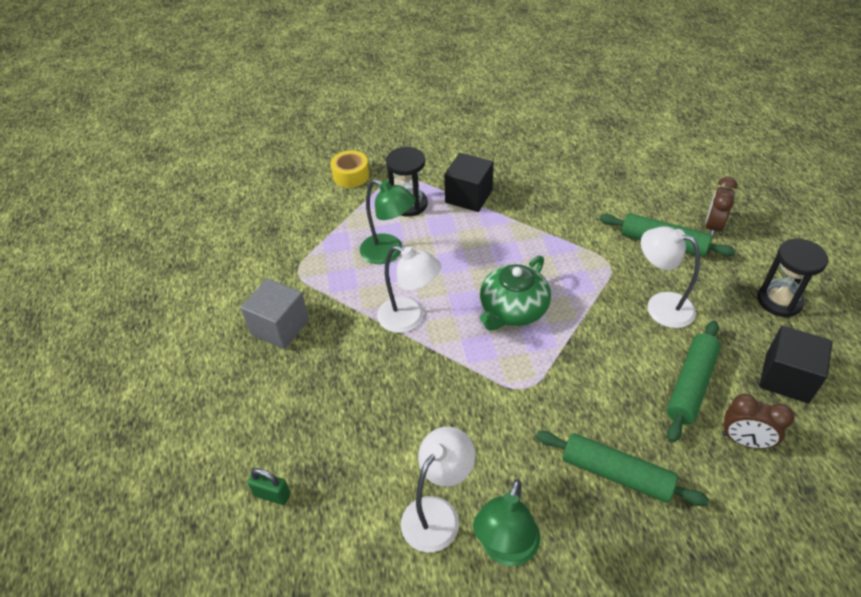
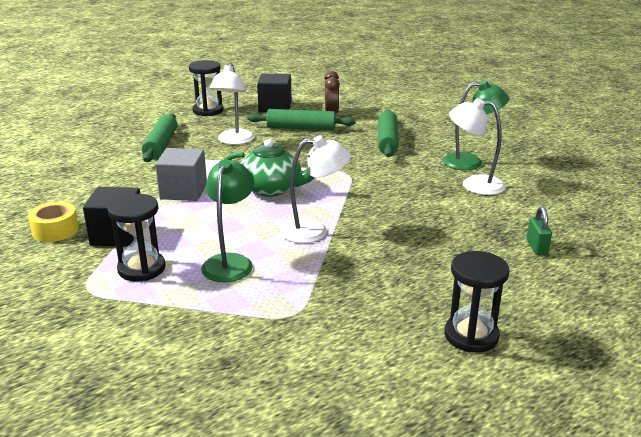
camera: 115 degrees left, 20 degrees down
(198, 366) = (471, 336): none -> black hourglass
(280, 327) = (378, 299): grey cube -> grey cube (183, 191)
(351, 175) = (88, 328): yellow tape -> yellow tape (55, 230)
(409, 319) = (314, 230): white lamp -> white lamp turned 75 degrees clockwise
(713, 227) = (135, 131): brown clock -> none

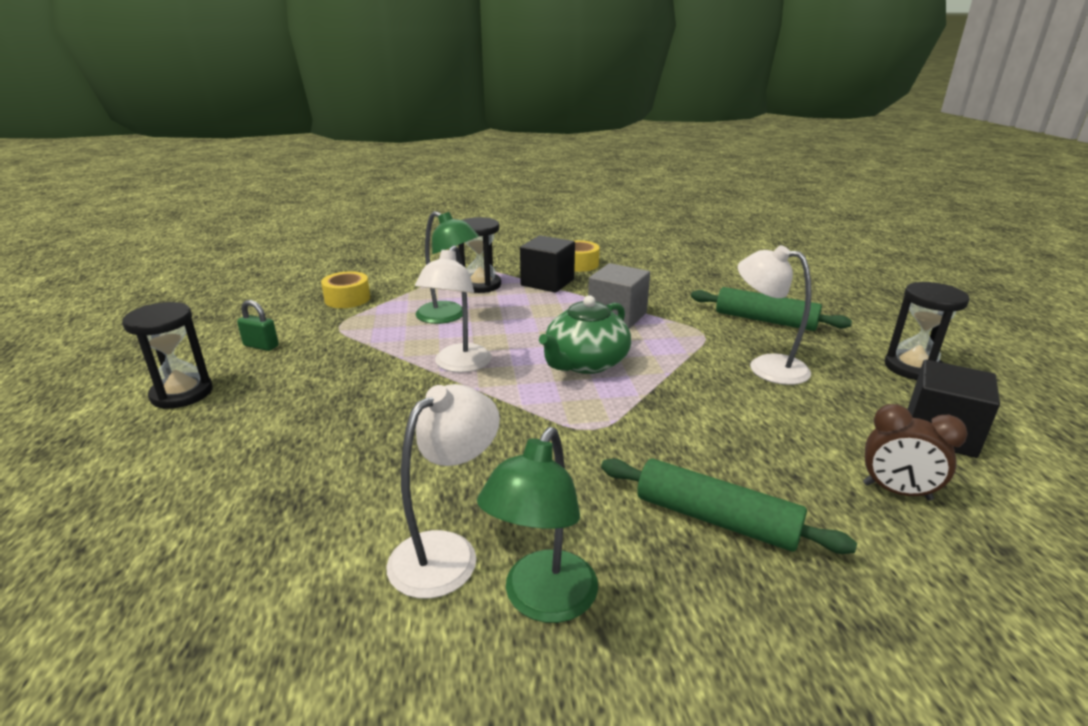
camera: 115 degrees right, 0 degrees up
(224, 340) = (347, 299): none -> yellow tape
(301, 128) = (813, 435): green rolling pin -> none
(537, 247) = (213, 519): green padlock -> green padlock (261, 346)

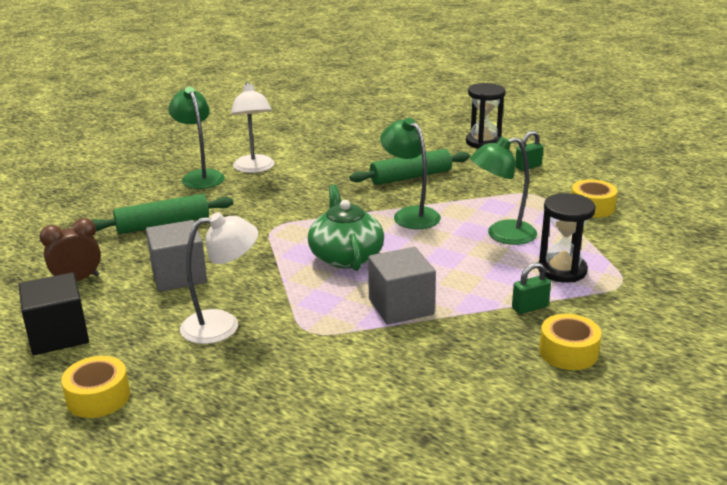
camera: 130 degrees right, 0 degrees up
(458, 365) = (410, 214): white lamp -> green lamp
(547, 282) = (530, 307): black cube -> green padlock
(764, 429) = (179, 276): none -> grey cube
(765, 320) = (278, 383): green rolling pin -> green rolling pin (411, 177)
(913, 368) = (98, 397): black hourglass -> yellow tape

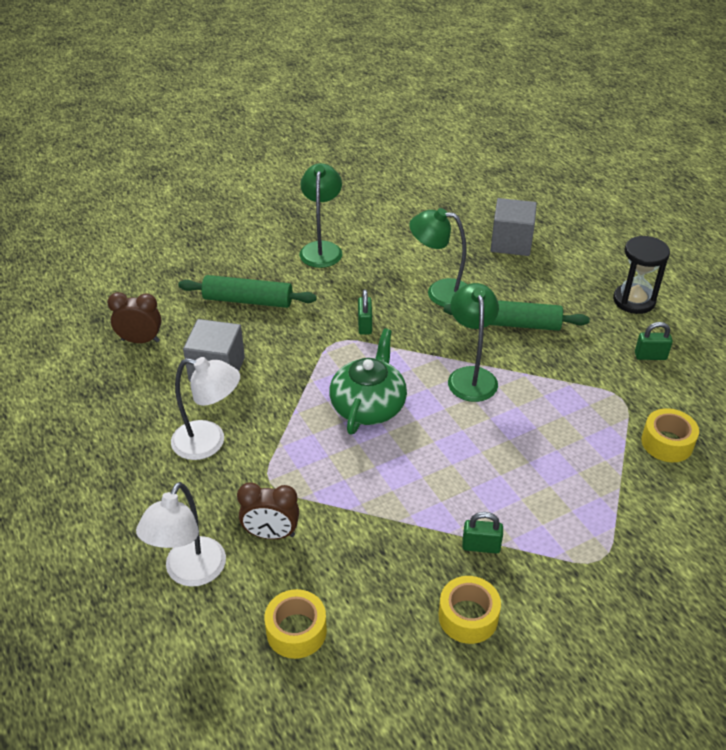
camera: 30 degrees right, 15 degrees up
(58, 335) = (88, 397): black cube -> none
(98, 397) = (72, 476): yellow tape -> yellow tape (296, 631)
(254, 168) = (376, 256): white lamp -> white lamp (190, 573)
(289, 210) = (365, 325): none -> green padlock
(348, 364) = (271, 534): none -> brown clock
(401, 306) = (366, 489): grey cube -> grey cube (511, 243)
(501, 235) = (536, 441): green lamp -> green lamp (440, 292)
(562, 270) = (554, 514): black hourglass -> none

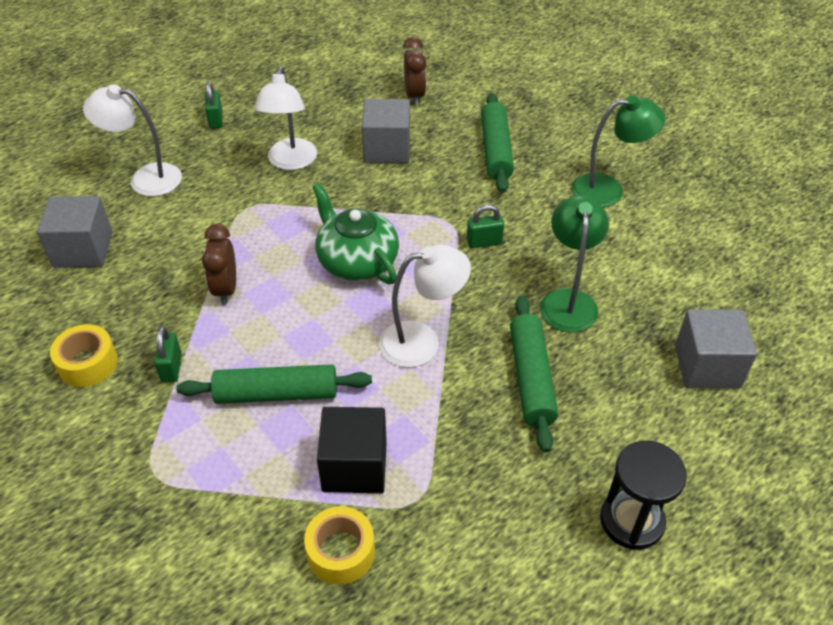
camera: 80 degrees right, 5 degrees up
(271, 534) = (186, 218): brown clock -> brown clock (226, 289)
(296, 631) = (83, 250): yellow tape -> grey cube
(368, 406) = (357, 261): green teapot -> green teapot turned 135 degrees counterclockwise
(470, 376) = (422, 341): green lamp -> white lamp
(517, 471) = (276, 393): none -> green rolling pin
(592, 428) = (354, 466): none -> black cube
(650, 356) = (510, 538): green padlock -> green padlock (216, 120)

